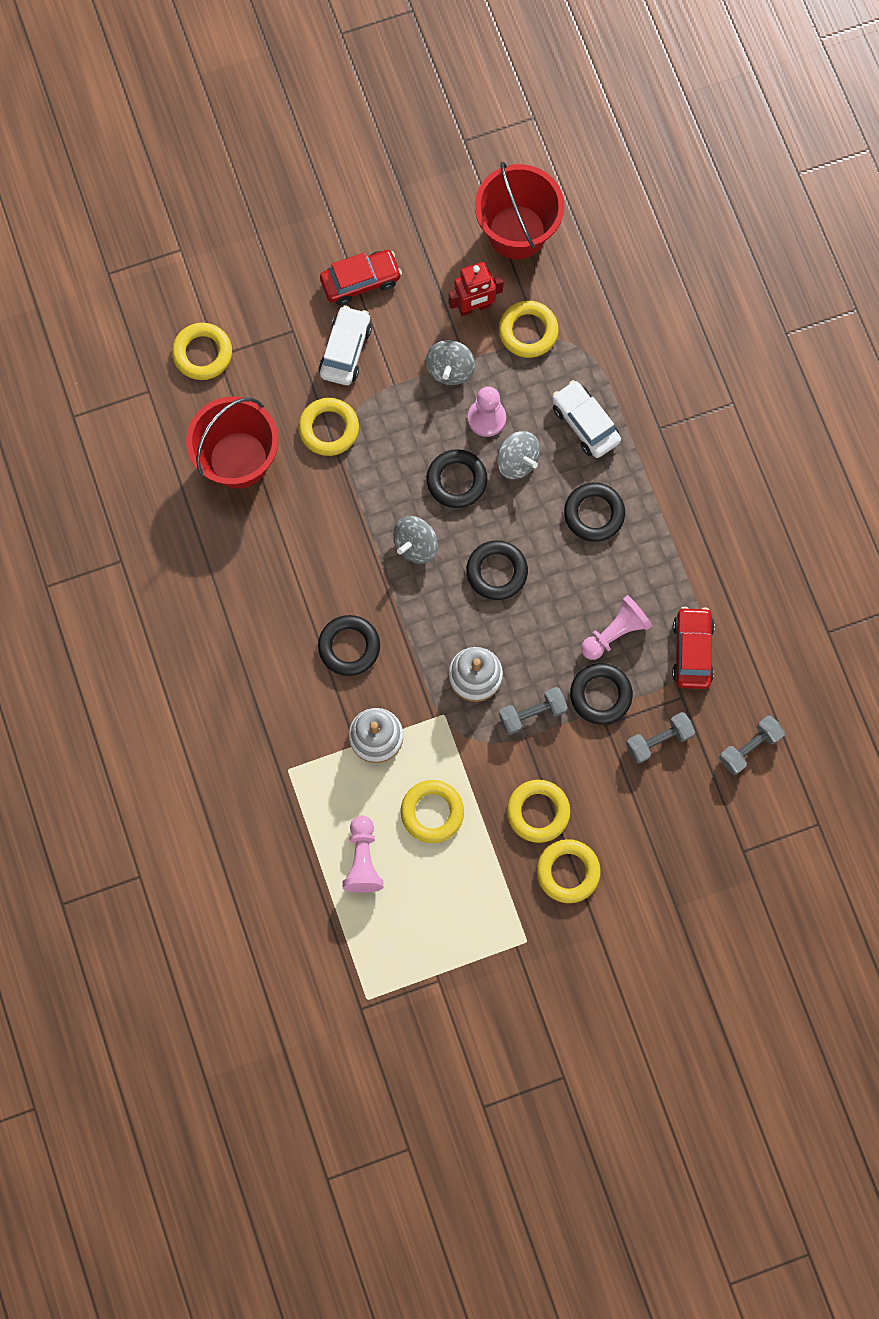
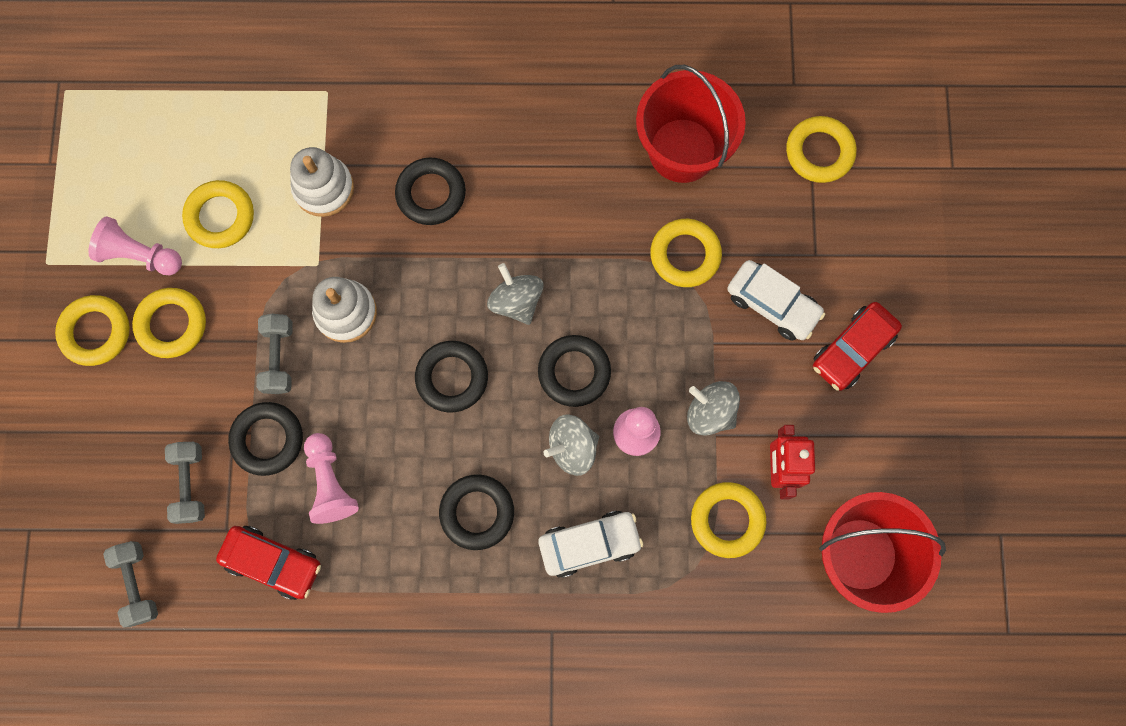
camera: 110 degrees right, 0 degrees up
(361, 281) = (852, 350): red car -> red car turned 45 degrees clockwise
(363, 859) = (203, 132): pink pawn -> pink pawn (140, 255)

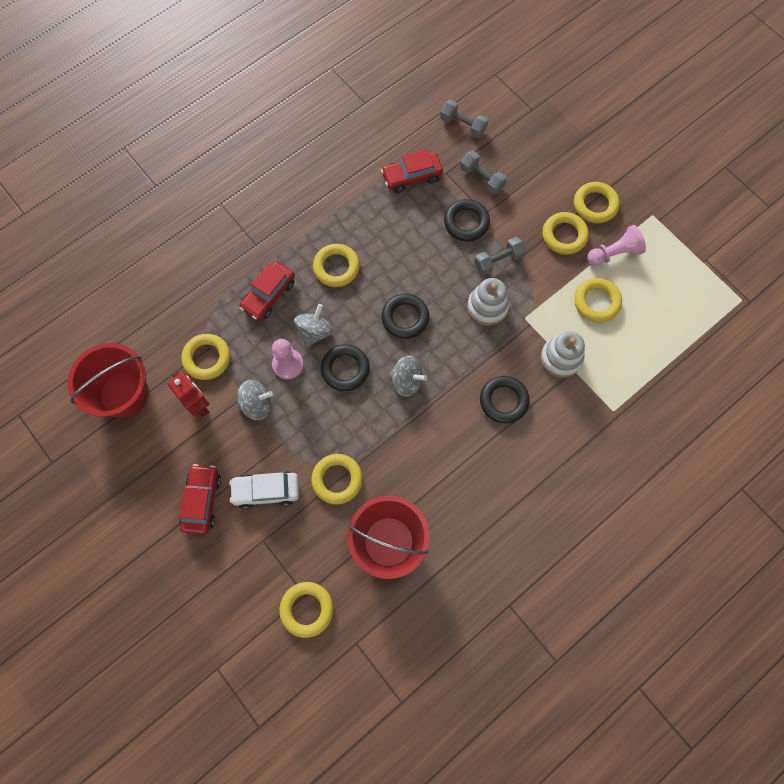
camera: 140 degrees right, 5 degrees down
(279, 357) = (498, 261): grey dumbbell -> grey dumbbell turned 75 degrees counterclockwise
(330, 483) = (418, 227): pink pawn -> none
(477, 512) = (336, 267): black ring -> yellow ring
(589, 544) = (269, 295): white car -> red car

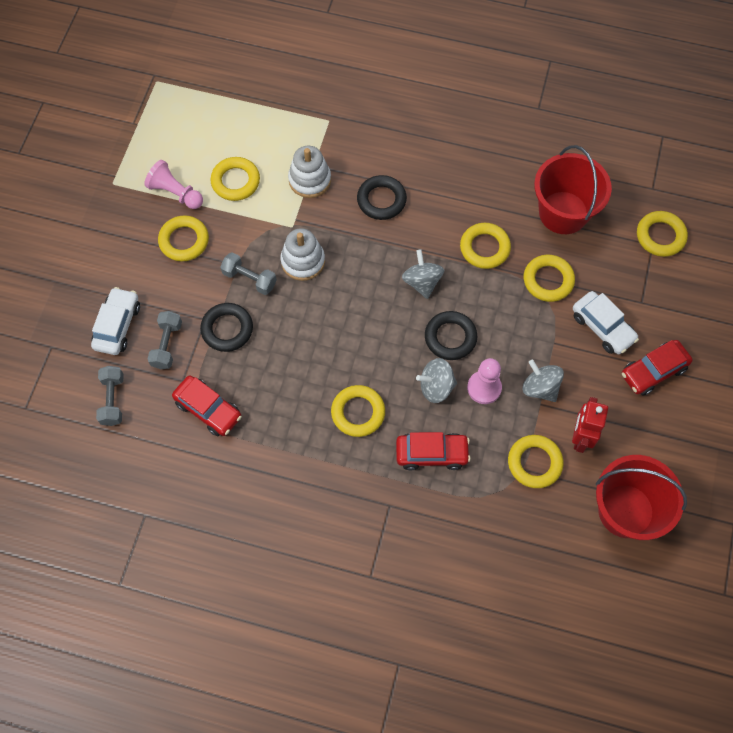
camera: 125 degrees left, 5 degrees down
(405, 318) = (364, 320): black ring -> none
(520, 156) = (117, 326): none -> white car
(595, 205) = (132, 233): yellow ring -> yellow ring (484, 248)

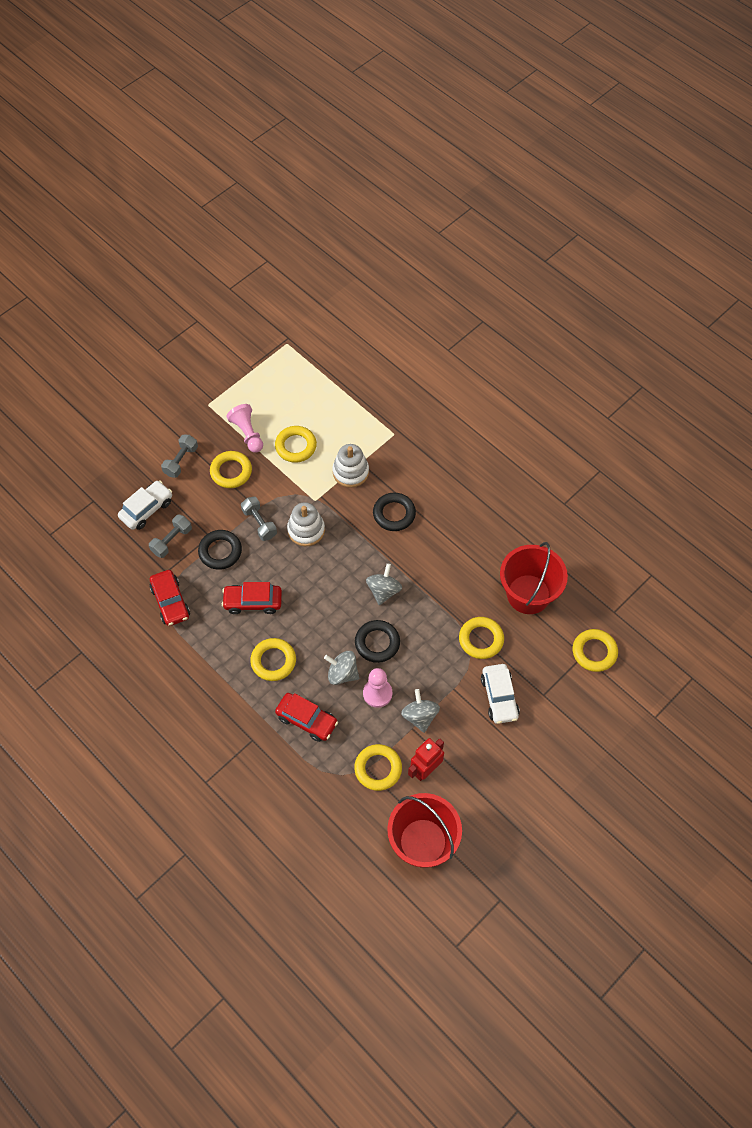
camera: 30 degrees right, 5 degrees down
(113, 400) = (110, 560): grey dumbbell -> grey dumbbell (181, 461)
(484, 248) = (448, 590): yellow ring -> none
(653, 371) = (516, 751): red car -> red car (253, 602)

